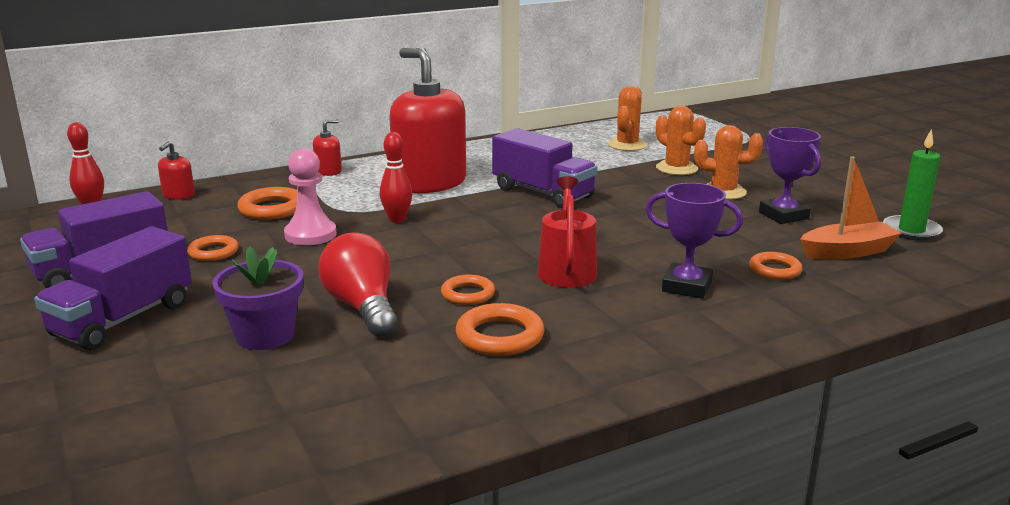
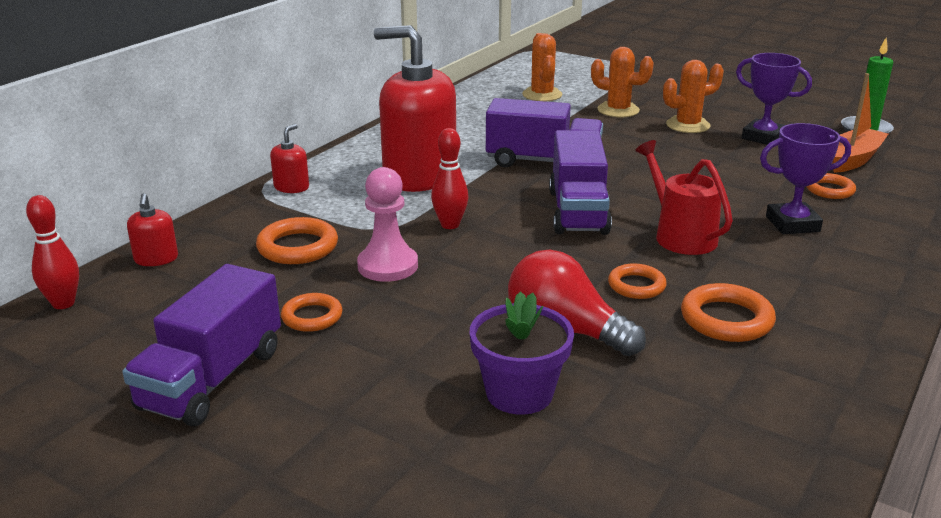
camera: 30 degrees left, 5 degrees up
(123, 319) = (336, 430): purple truck -> purple truck (578, 211)

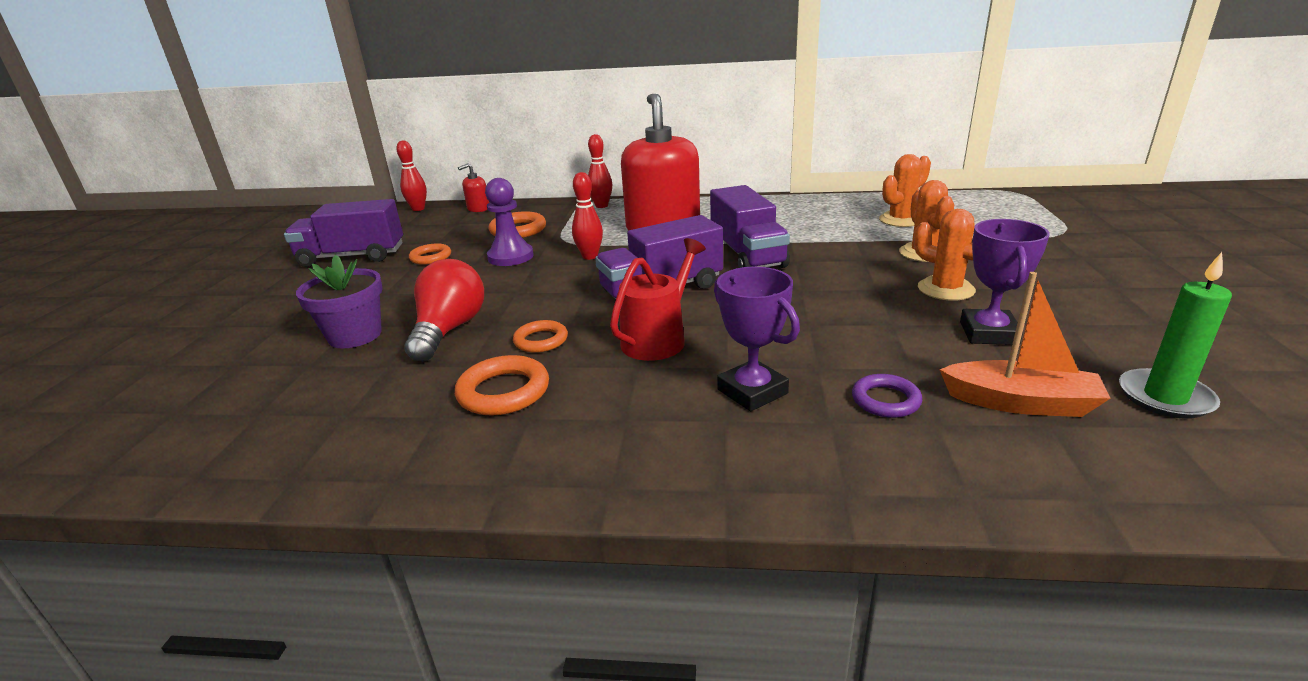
camera: 65 degrees right, 0 degrees up
(291, 187) = (601, 206): red soap dispenser -> red bowling pin
(387, 266) = (510, 257): pink pawn -> purple pawn
(829, 190) = (885, 400): orange ring -> purple ring

